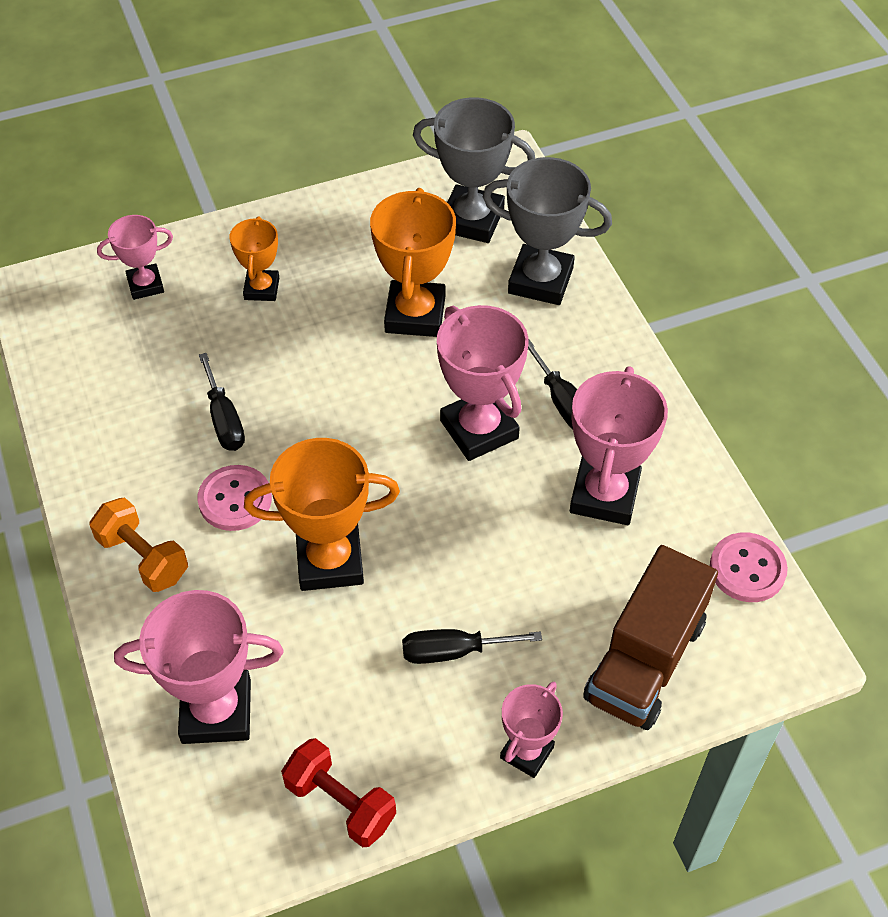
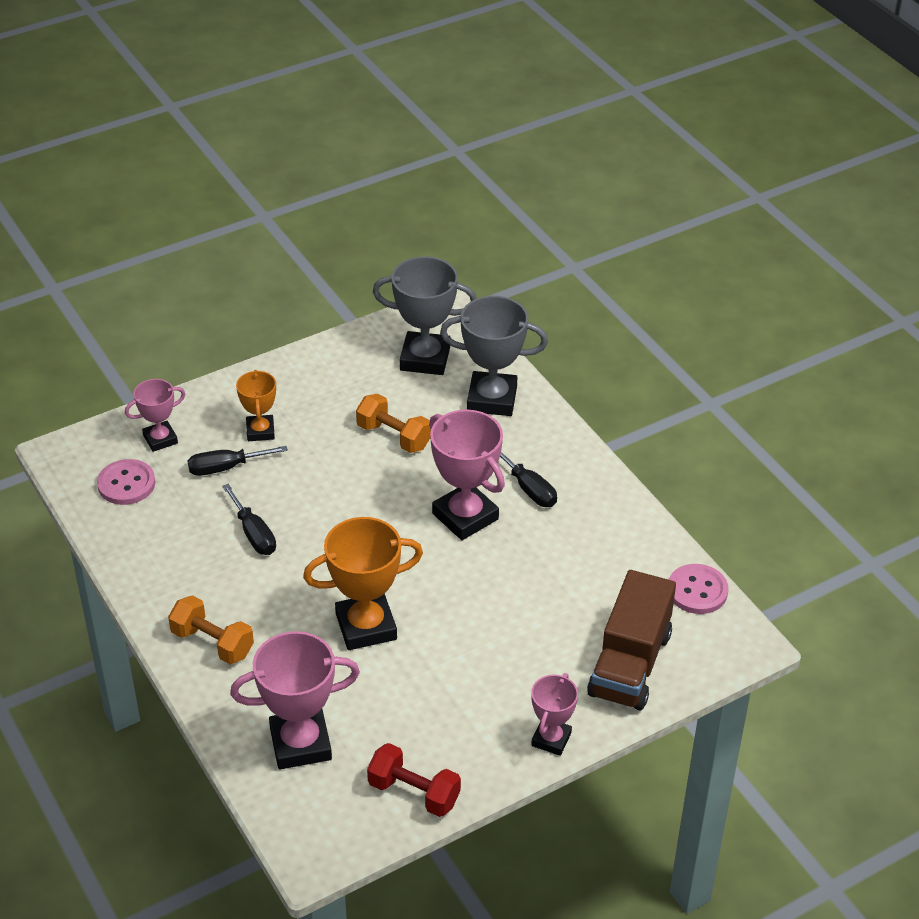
camera: 10 degrees left, 10 degrees down
(235, 500) = (277, 592): pink button -> pink button (126, 484)
(415, 314) = (394, 436): orange trophy -> orange dumbbell
(453, 651) = (479, 677): black screwdriver -> black screwdriver (225, 468)
(604, 495) = (575, 552): pink trophy -> none

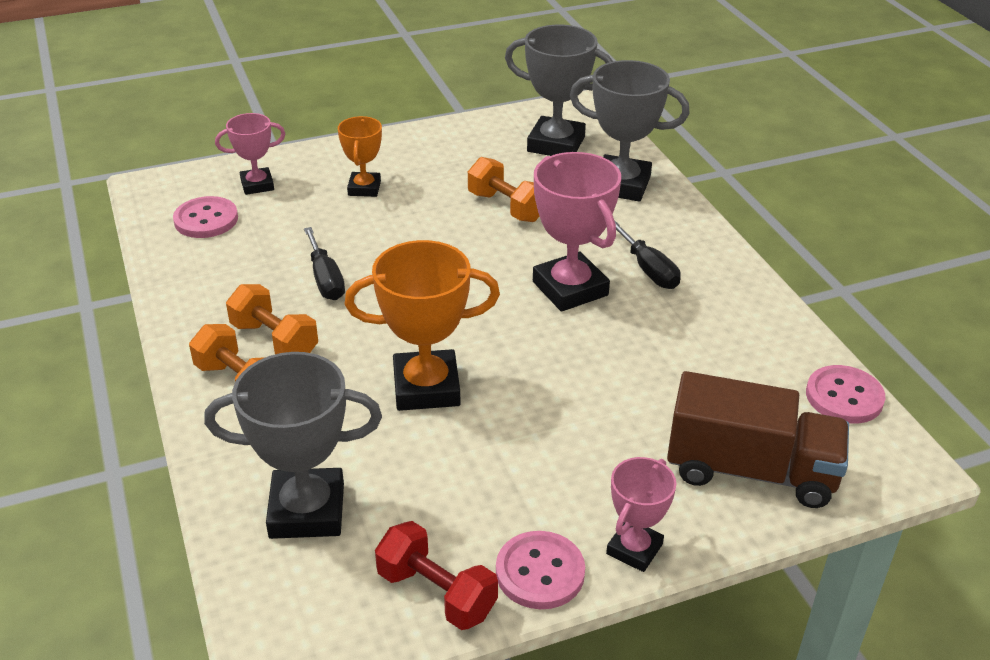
camera: 10 degrees right, 5 degrees down
(225, 468) = (316, 216): black screwdriver -> none
(228, 599) = (274, 340): none -> orange dumbbell
(300, 743) = (307, 510): pink trophy -> grey trophy
(485, 766) = (540, 572): none -> pink button
(630, 664) = (750, 470): brown truck -> brown truck turned 105 degrees counterclockwise

